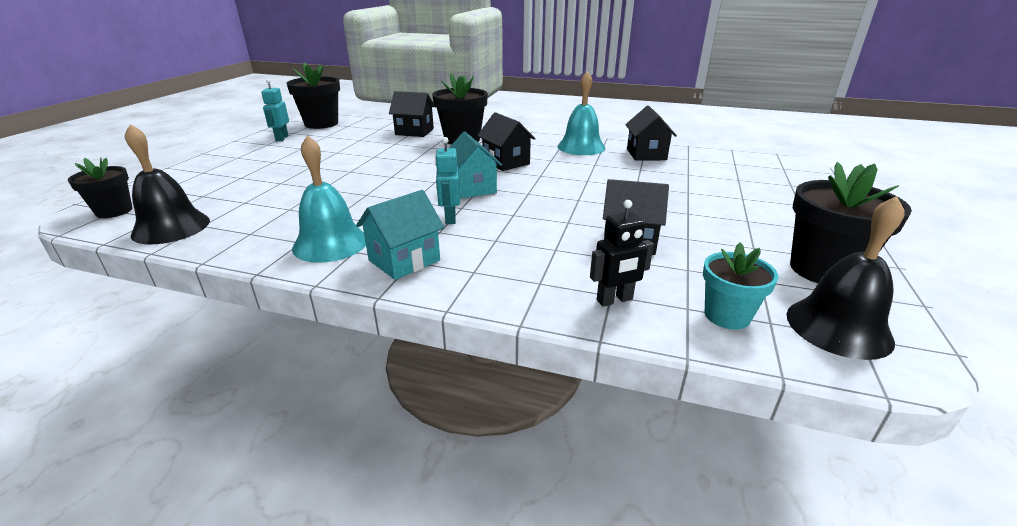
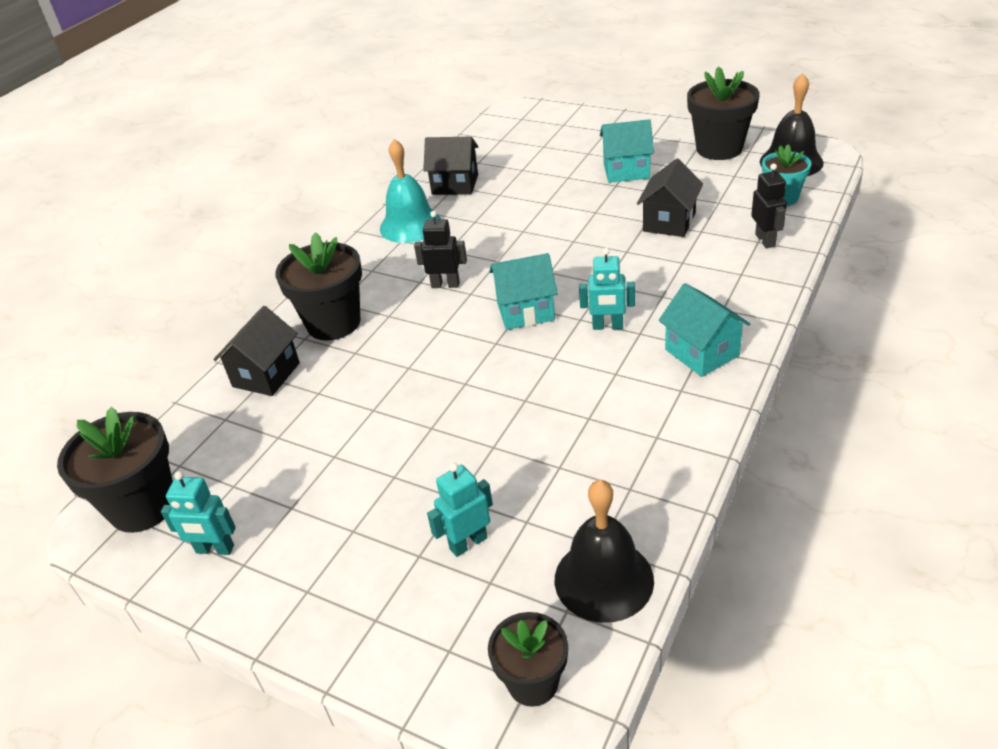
camera: 75 degrees left, 10 degrees up
(239, 188) = (468, 543): none -> turquoise robot
(330, 243) = (662, 411): turquoise bell -> none
(506, 162) = (445, 285): black house -> black robot
(720, 217) = (626, 171): none -> turquoise house

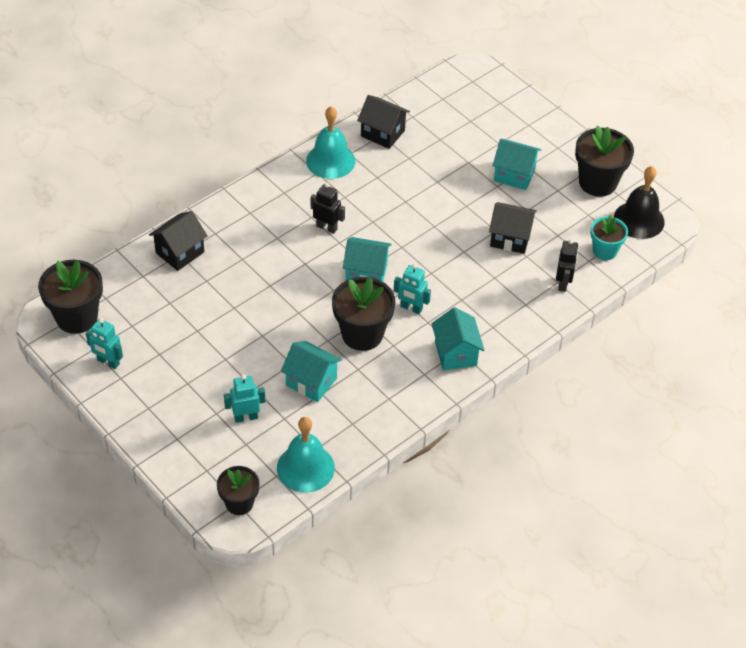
camera: 15 degrees right, 10 degrees up
(333, 323) = (239, 228): black flower pot -> black flower pot (362, 334)
(535, 458) = (311, 382): none -> turquoise house
(603, 579) = (305, 467): black bell -> turquoise bell
(669, 222) = (510, 238): black house -> black house turned 60 degrees clockwise

